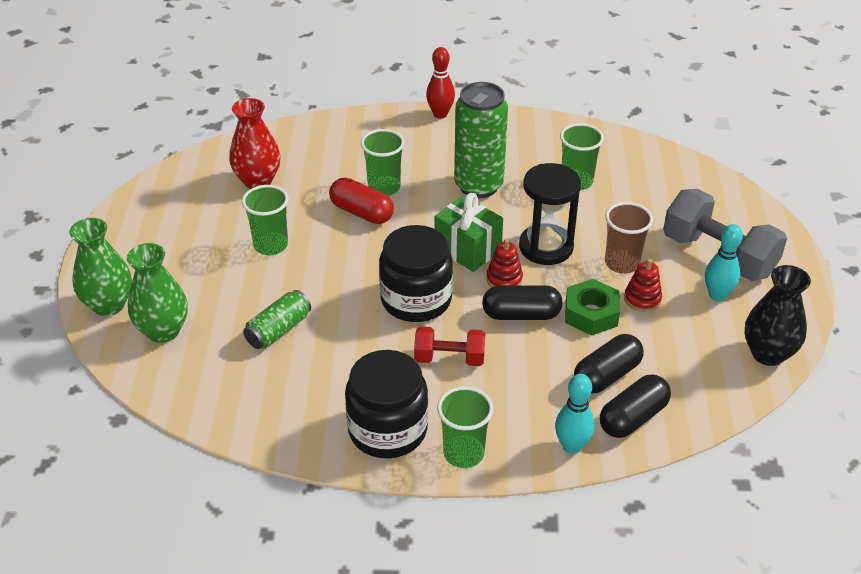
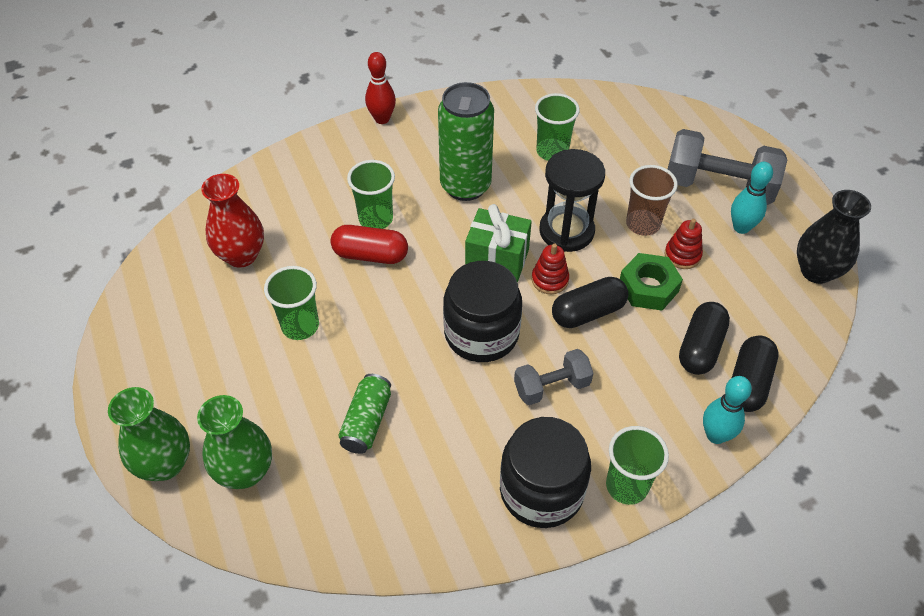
camera: 25 degrees left, 10 degrees up
(449, 358) = (551, 386): red dumbbell -> grey dumbbell

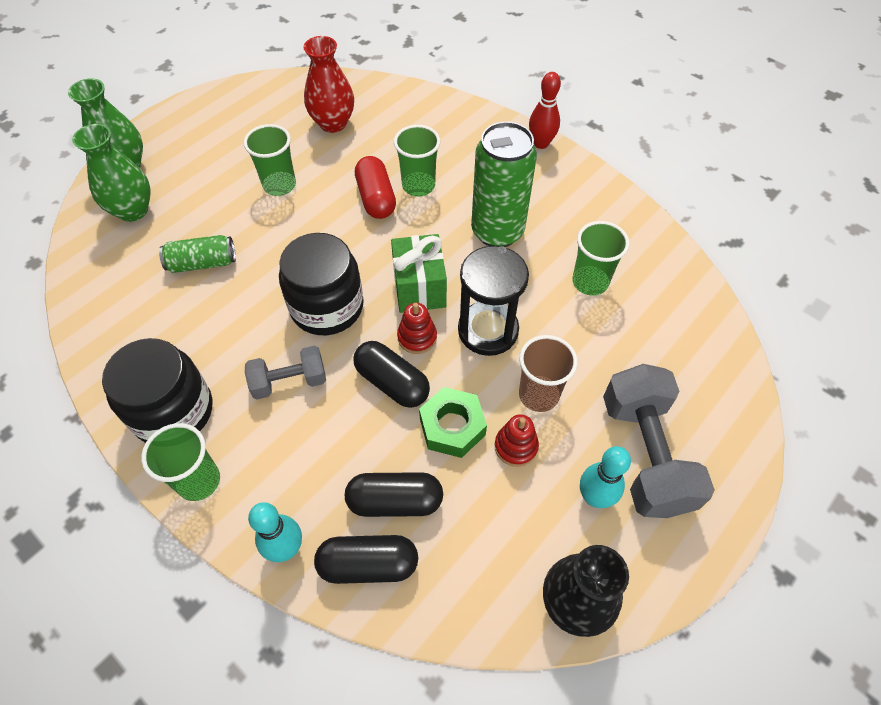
camera: 65 degrees right, 5 degrees up
(551, 386) = (289, 381): grey dumbbell -> grey dumbbell turned 60 degrees counterclockwise

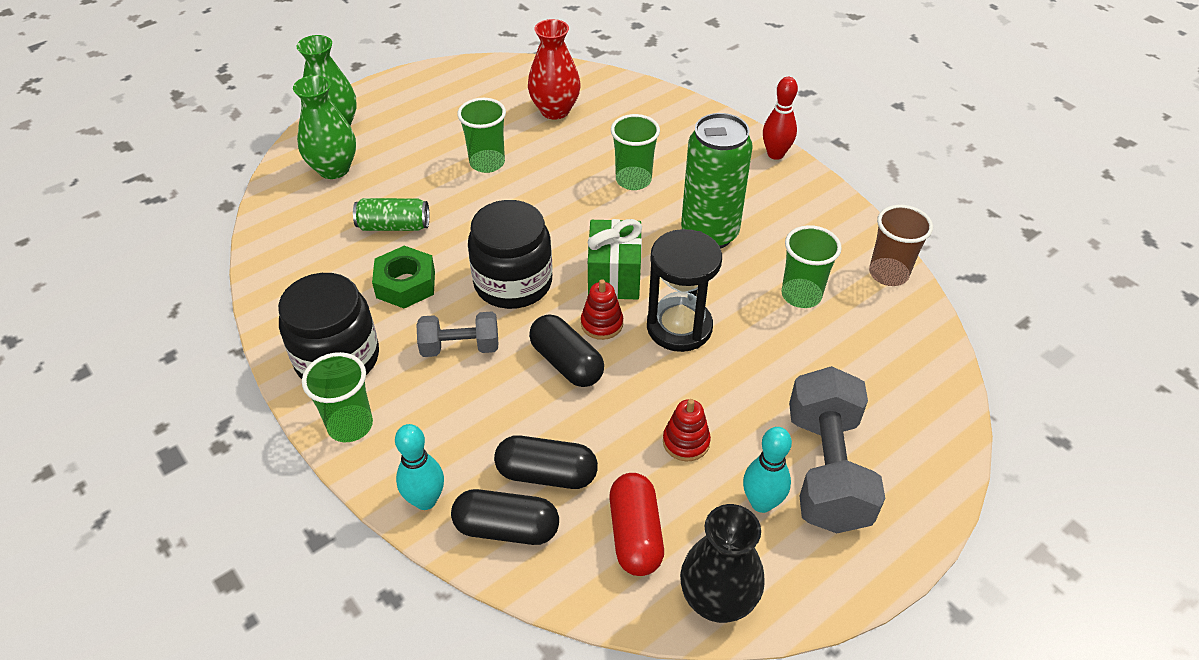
camera: 10 degrees right, 10 degrees down
(376, 198) = (585, 187): red capsule -> red capsule (635, 534)
(452, 427) = (621, 413): green nut -> green nut (405, 284)
(538, 395) = (721, 396): brown cup -> brown cup (888, 274)

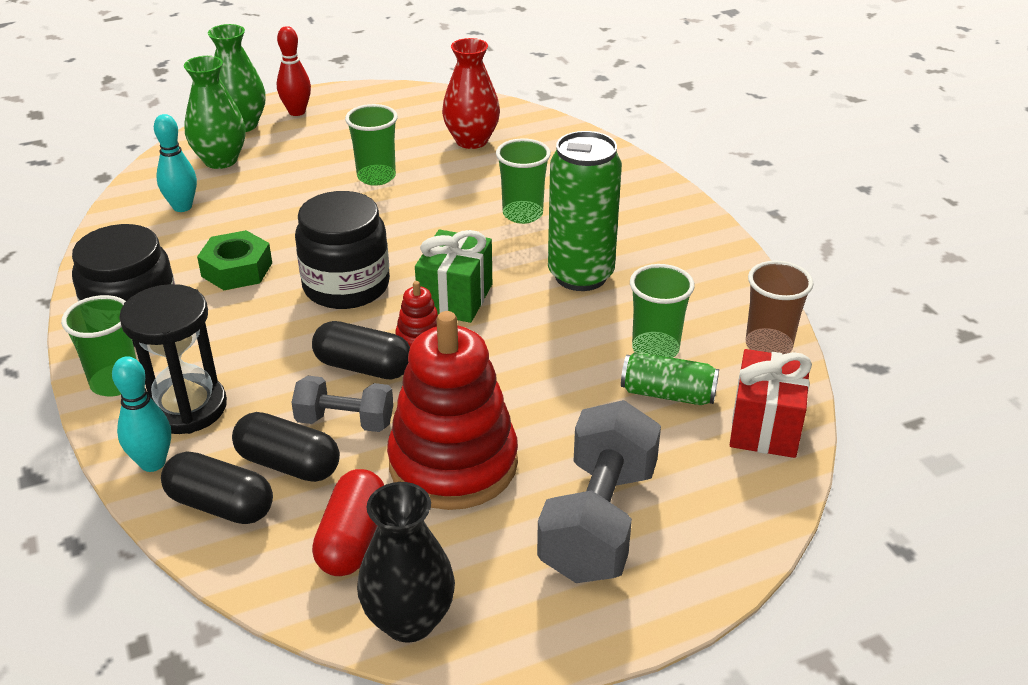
camera: 15 degrees right, 10 degrees down
(394, 226) = (252, 217): green can -> green can (668, 394)
(460, 347) = (261, 334): grey dumbbell -> grey dumbbell (345, 421)
(566, 363) = (363, 367): black capsule -> black capsule turned 45 degrees counterclockwise
(679, 327) = (502, 356): black hourglass -> black hourglass (186, 408)
(686, 442) = (453, 463): red stacking toy -> red stacking toy, size x2.37
(761, 503) = (507, 538): turquoise bowling pin -> turquoise bowling pin (182, 207)
(775, 154) = (694, 213): red bowling pin -> red bowling pin (297, 112)
(917, 351) = (765, 426): none -> red gift

